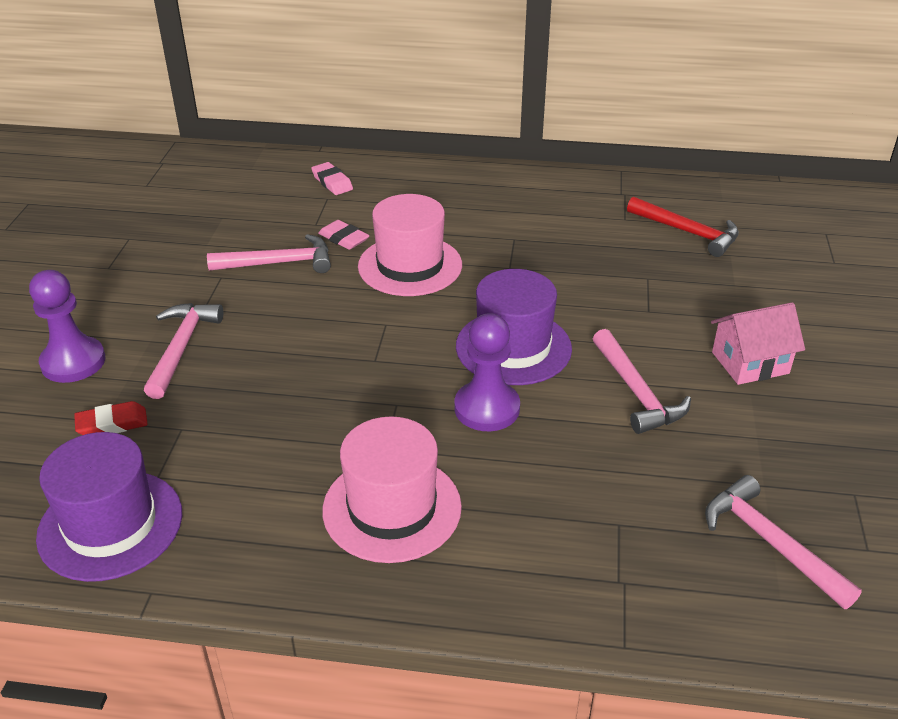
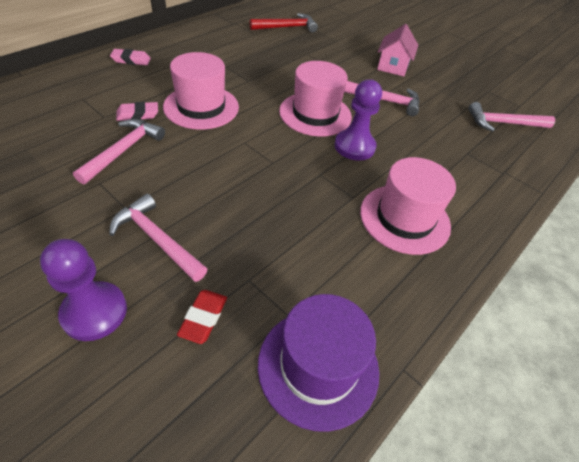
camera: 60 degrees left, 10 degrees up
(332, 182) = (68, 88): pink eraser -> pink eraser (131, 60)
(513, 347) = (315, 114): purple hat -> pink hat

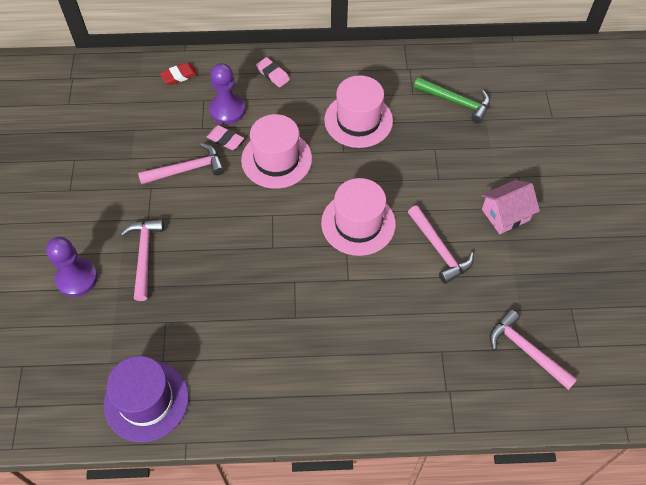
camera: 50 degrees right, 10 degrees up
(203, 318) = (120, 325): red eraser -> red eraser (179, 76)
(287, 27) = (456, 102): red hammer -> green hammer
(354, 146) = (350, 276): purple pawn -> purple pawn (227, 110)
(404, 218) = (309, 361): pink hat -> pink hat (358, 120)

